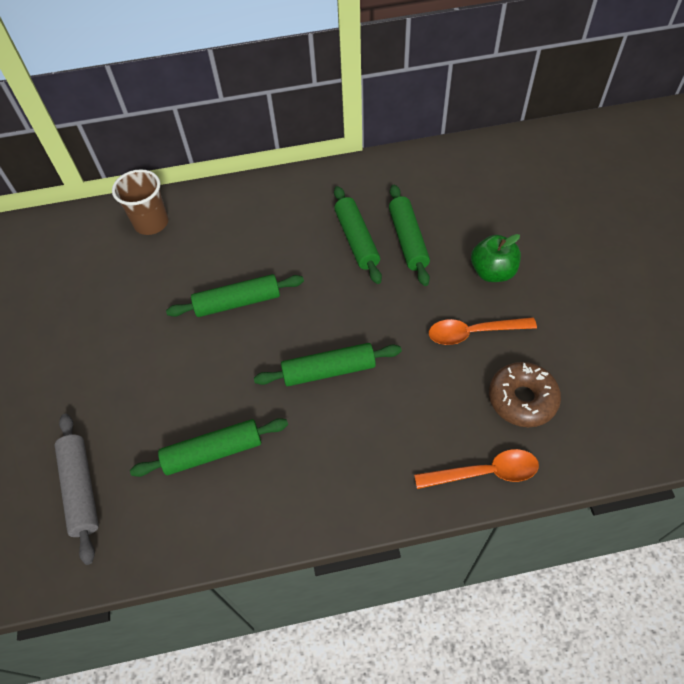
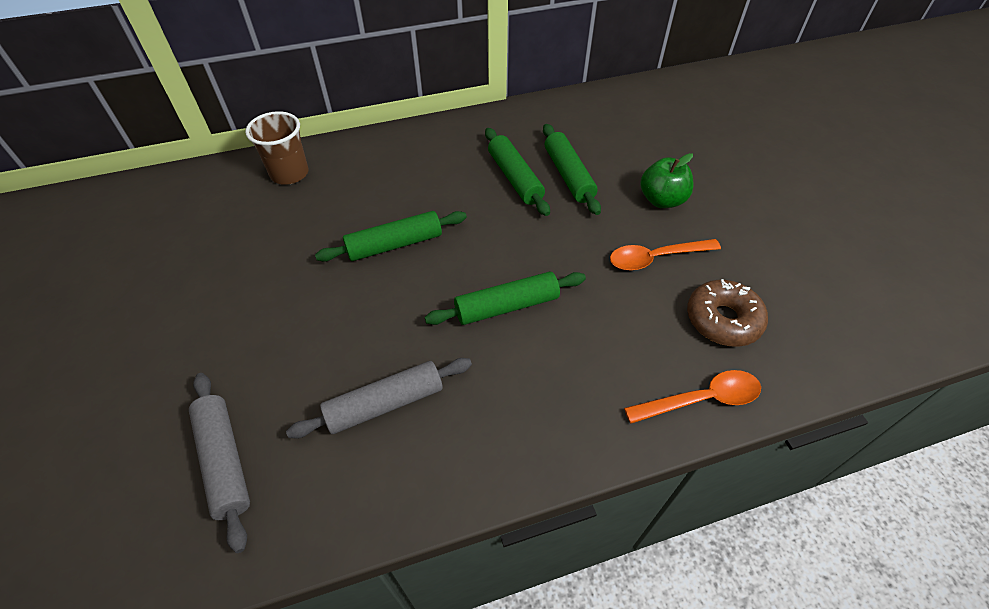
camera: 10 degrees left, 5 degrees down
(213, 452) = (385, 404): green rolling pin -> grey rolling pin

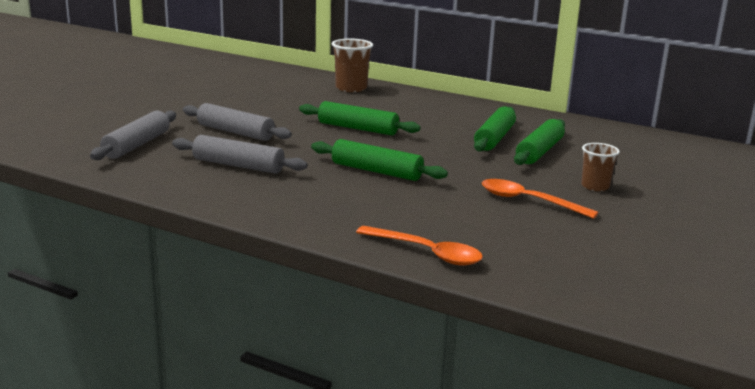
camera: 45 degrees right, 30 degrees down
(294, 344) = (235, 132): none -> grey rolling pin
(662, 200) = (595, 186): green apple -> brown cup
(722, 320) = (521, 240): brown donut -> none

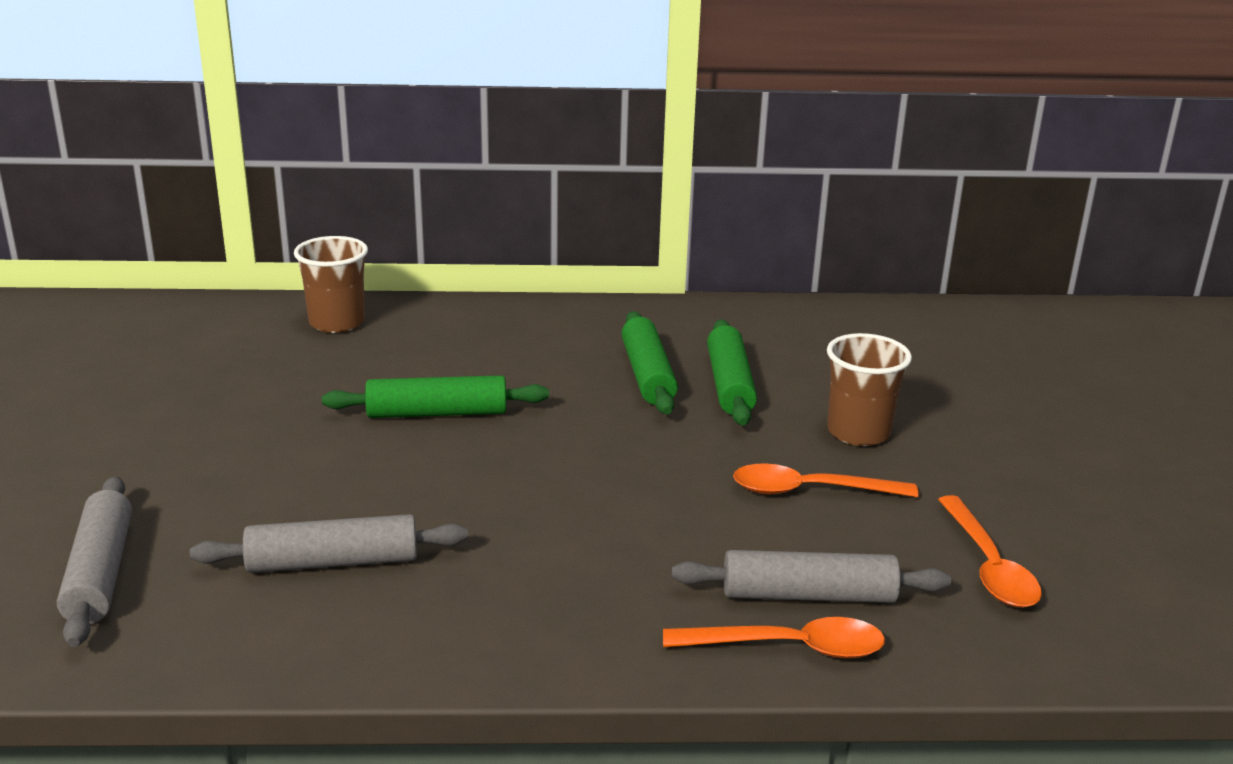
camera: 30 degrees left, 5 degrees up
(235, 132) = (248, 484): grey rolling pin -> grey rolling pin (808, 595)
(376, 171) = (557, 500): green rolling pin -> none
(595, 186) = (858, 432): brown cup -> brown cup, size x1.52
(601, 257) = (989, 566): none -> orange spoon

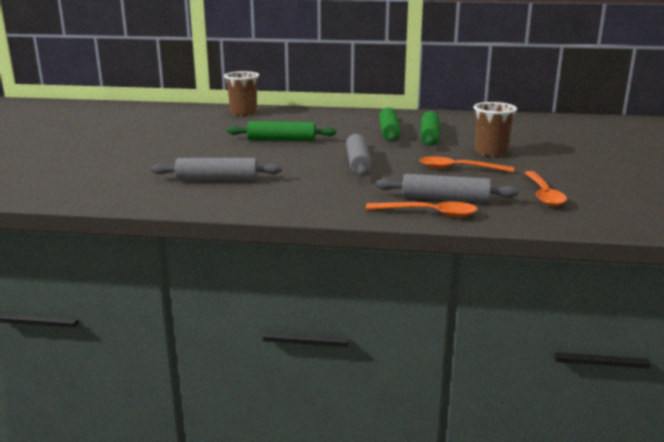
camera: 10 degrees right, 5 degrees down
(100, 573) = (111, 177): grey rolling pin -> grey rolling pin (358, 163)

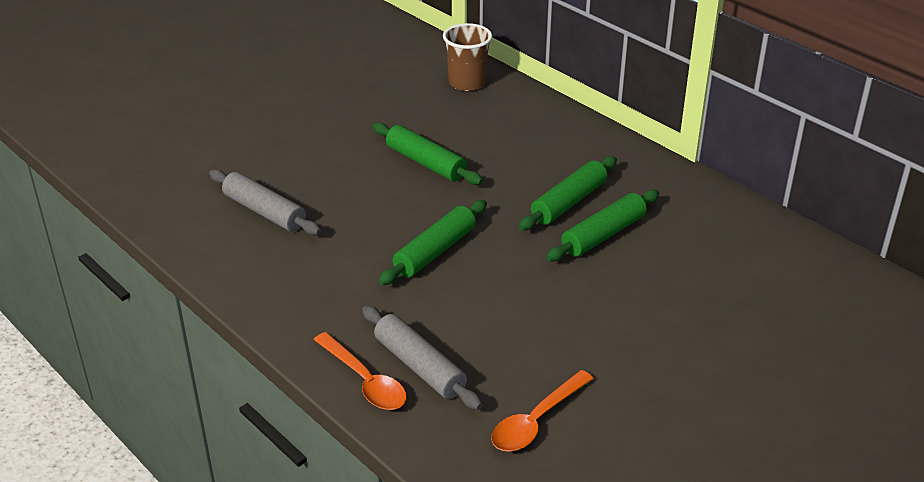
camera: 40 degrees right, 15 degrees up
(358, 163) = (435, 251): grey rolling pin -> green rolling pin
(458, 169) = (525, 319): orange spoon -> none
(491, 152) = (620, 307): brown cup -> none

